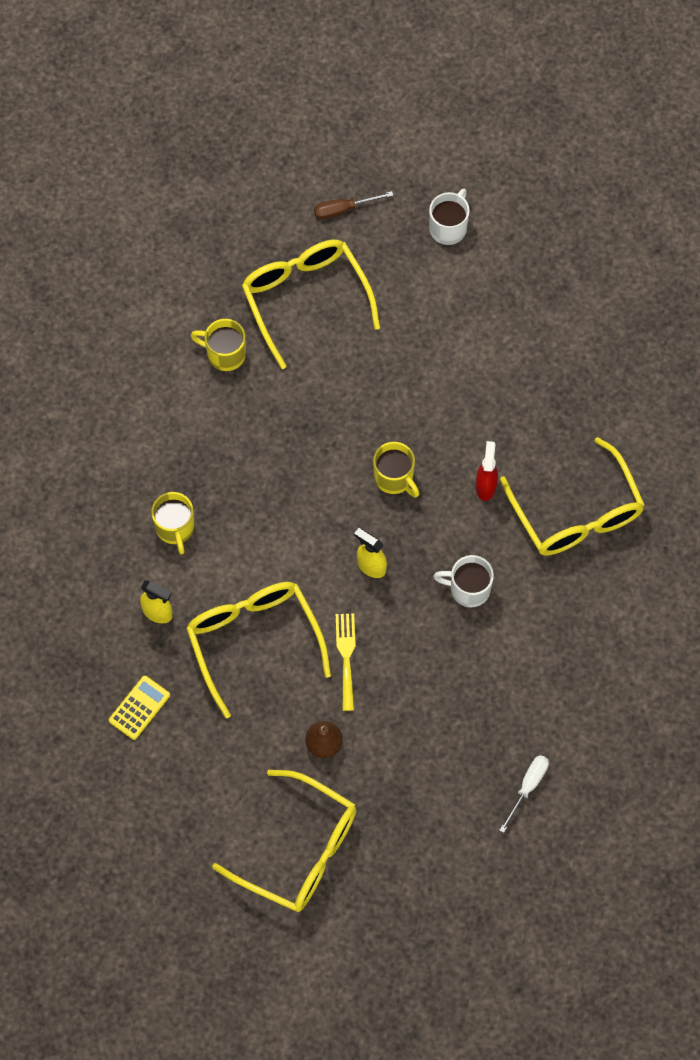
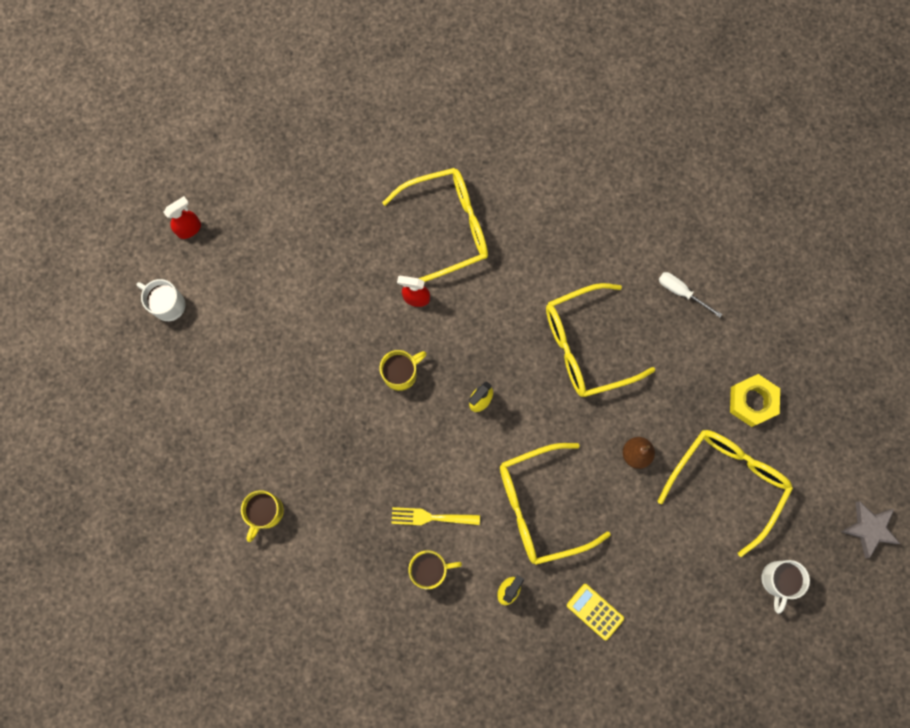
camera: 85 degrees left, 10 degrees up
(256, 1020) = (869, 529): none -> grey star
(305, 298) = (220, 436): yellow glasses -> yellow glasses (585, 346)
(343, 209) = (136, 394): brown screwdriver -> none
(346, 657) = (560, 428): yellow fork -> yellow fork (431, 517)
(399, 877) = (752, 401): none -> yellow nut
(468, 589) = (507, 322): white mug -> white mug (777, 580)
(540, 238) = (189, 229): none -> red spray bottle

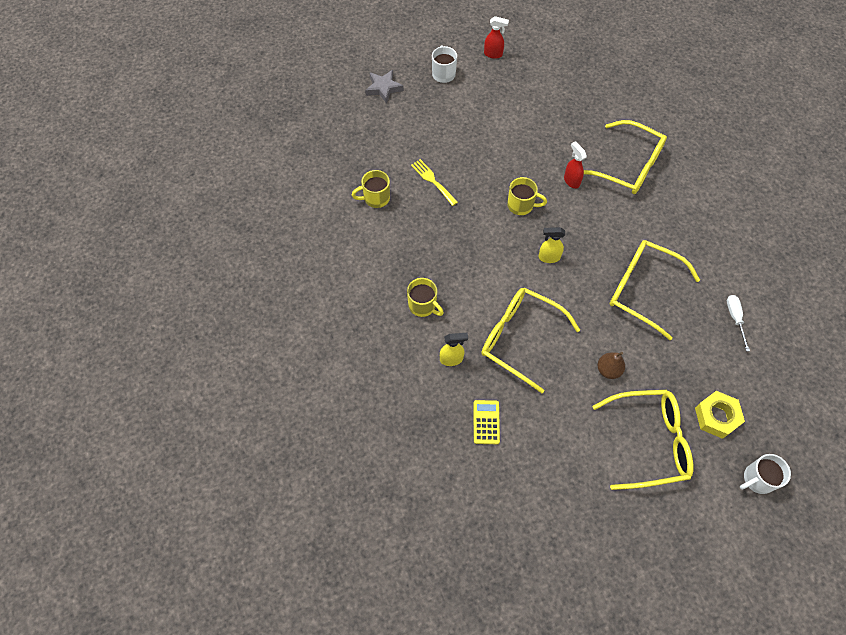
camera: 50 degrees right, 15 degrees down
(431, 517) = (454, 283): yellow fork -> yellow fork (432, 181)
(777, 580) = (619, 529): white mug -> white mug (757, 479)
(869, 529) = (718, 567): grey star -> grey star (383, 88)

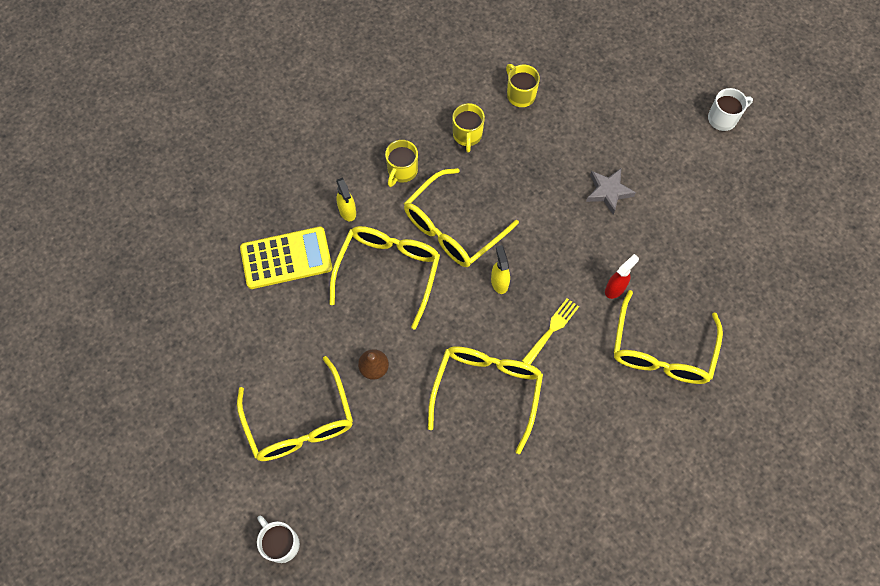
camera: 75 degrees right, 5 degrees up
(383, 88) = (675, 63): grey star -> grey star (608, 192)
(432, 181) = (562, 143): yellow fork -> yellow fork (552, 329)
(486, 422) = (286, 258): yellow calculator -> yellow calculator, size x1.84
(490, 280) = (452, 228): none -> yellow glasses
(493, 54) = (778, 165): red spray bottle -> none
(521, 205) = (560, 240): yellow mug -> yellow mug (467, 135)
(716, 417) = (345, 492): yellow nut -> none
(735, 318) = (478, 503): white screwdriver -> none

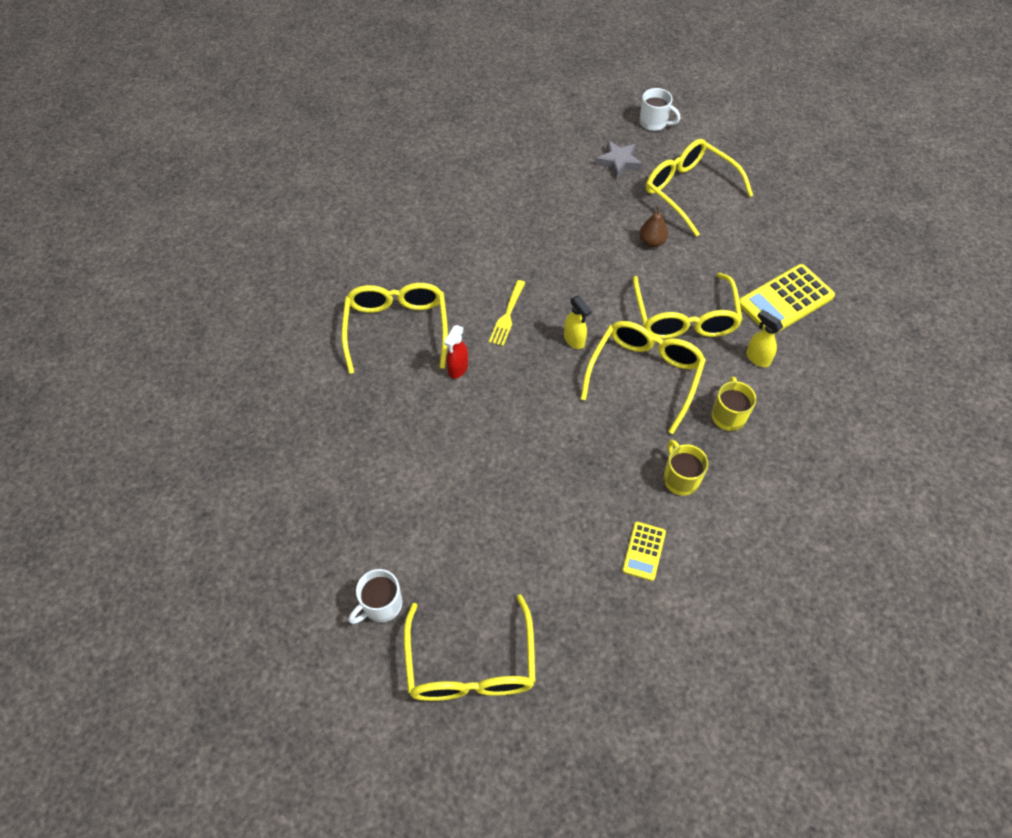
camera: 160 degrees right, 10 degrees down
(487, 390) = (546, 254): yellow glasses -> yellow glasses (471, 665)
(520, 94) = (644, 551): yellow mug -> yellow calculator
(608, 192) = (496, 464): grey star -> grey star (618, 162)

